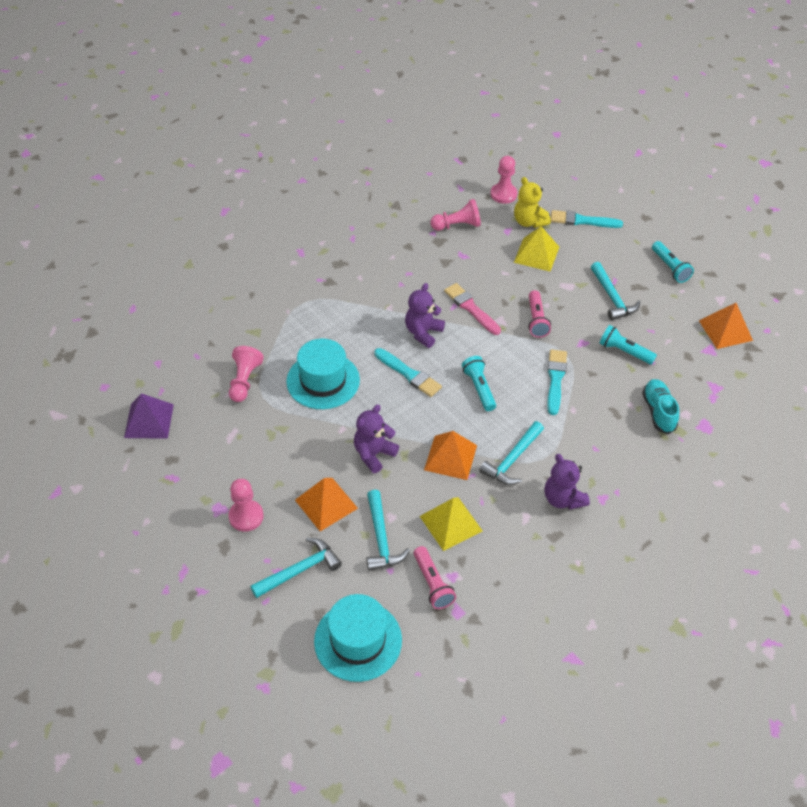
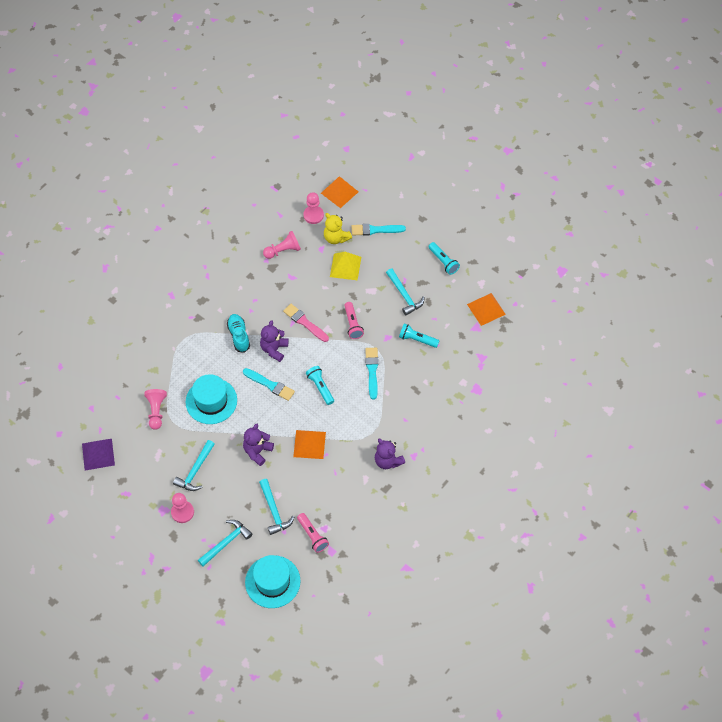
camera: 10 degrees left, 10 degrees up
(326, 504) = (233, 493): orange pyramid -> orange pyramid (339, 192)
(451, 523) = (317, 492): yellow pyramid -> none
(512, 460) = (351, 438): turquoise hammer -> turquoise hammer (195, 471)
(658, 411) = (444, 383): turquoise shoe -> turquoise shoe (239, 336)

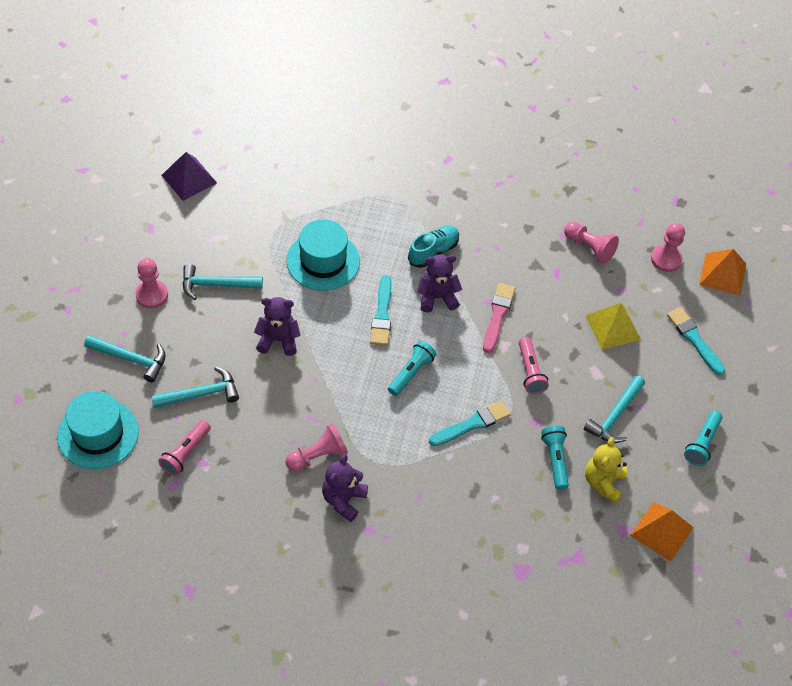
camera: 60 degrees right, 5 degrees down
(156, 411) = (277, 211): pink pawn -> pink pawn (318, 456)
(274, 511) = (201, 394): turquoise hammer -> turquoise hammer turned 150 degrees counterclockwise
(309, 444) = (319, 394): orange pyramid -> none
(336, 238) = (650, 298): yellow teddy bear -> yellow teddy bear (603, 482)
(352, 324) = (530, 371): pink flashlight -> pink flashlight turned 60 degrees counterclockwise

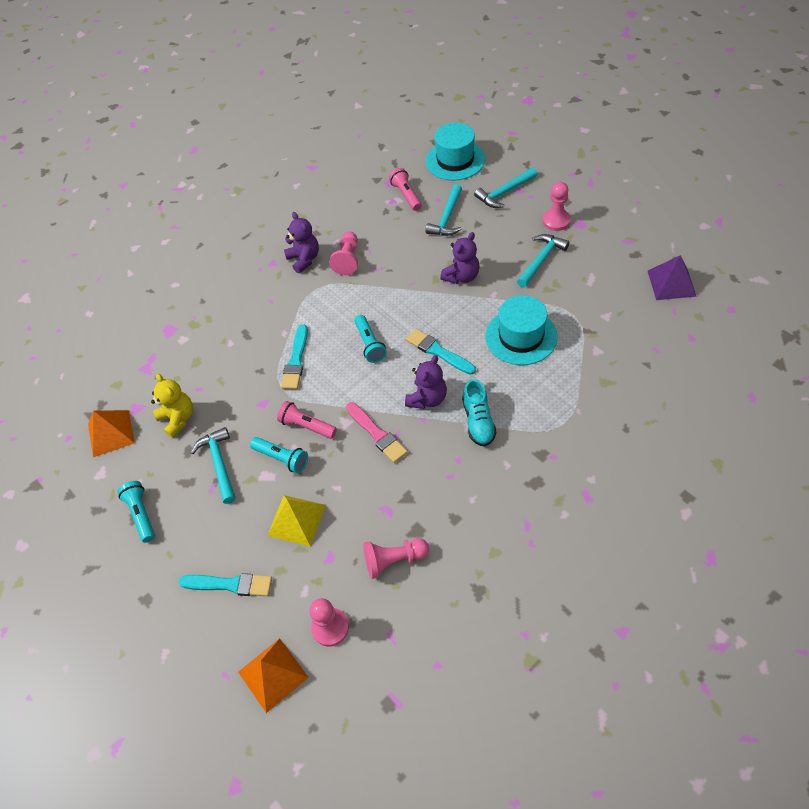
camera: 135 degrees right, 0 degrees up
(555, 460) = (222, 397): turquoise flashlight -> turquoise flashlight (282, 458)

